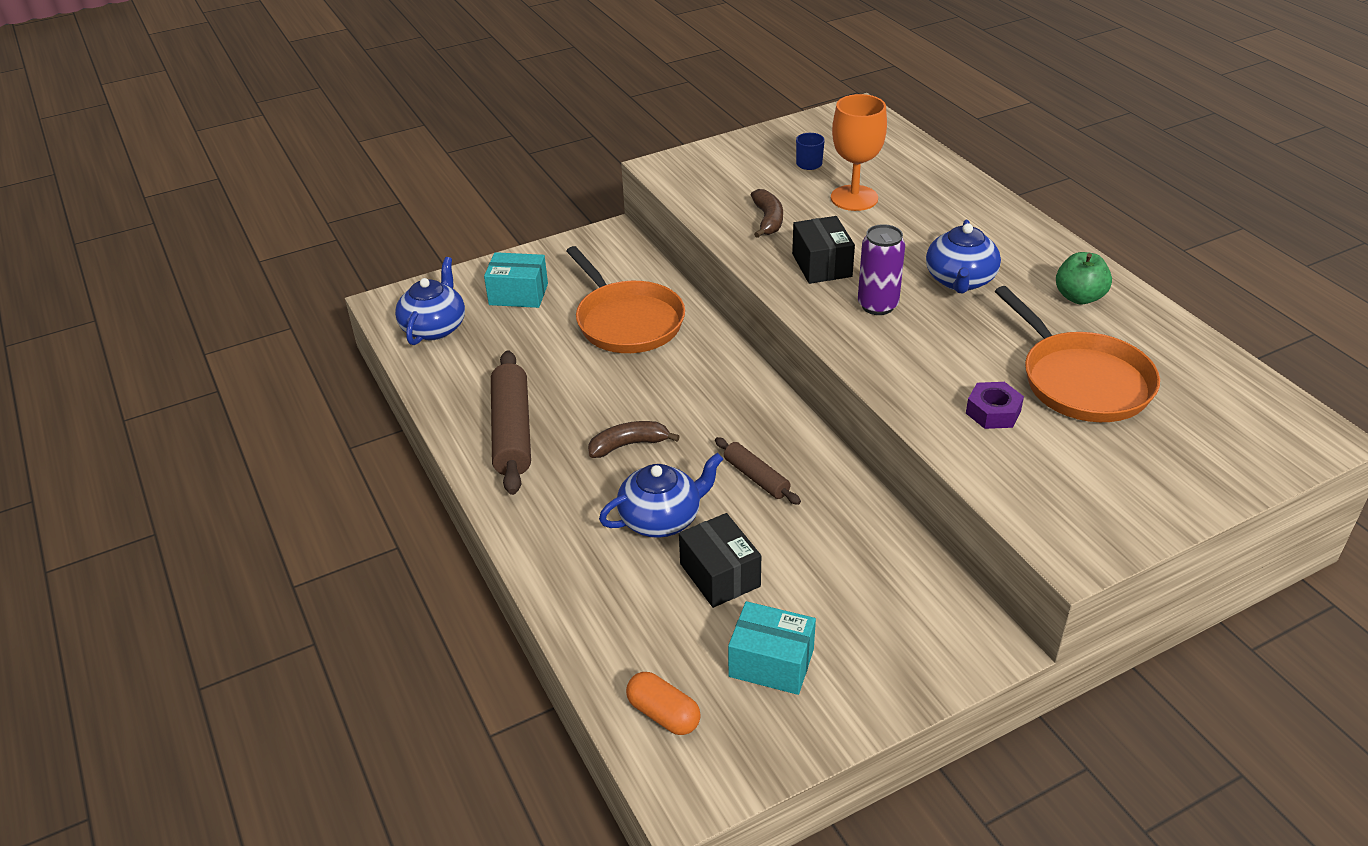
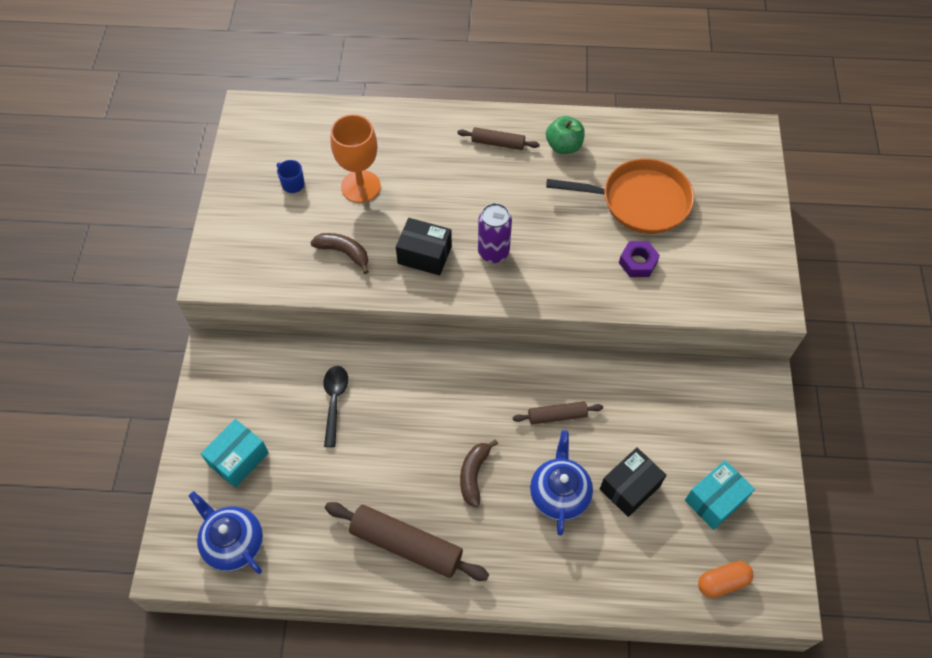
camera: 60 degrees left, 20 degrees up
(627, 321) = (334, 401): orange pan -> black spoon
(720, 575) = (630, 487): black box -> black box turned 45 degrees counterclockwise
(960, 280) = (501, 192): blue teapot -> none
(1019, 254) = (498, 143): none -> brown rolling pin

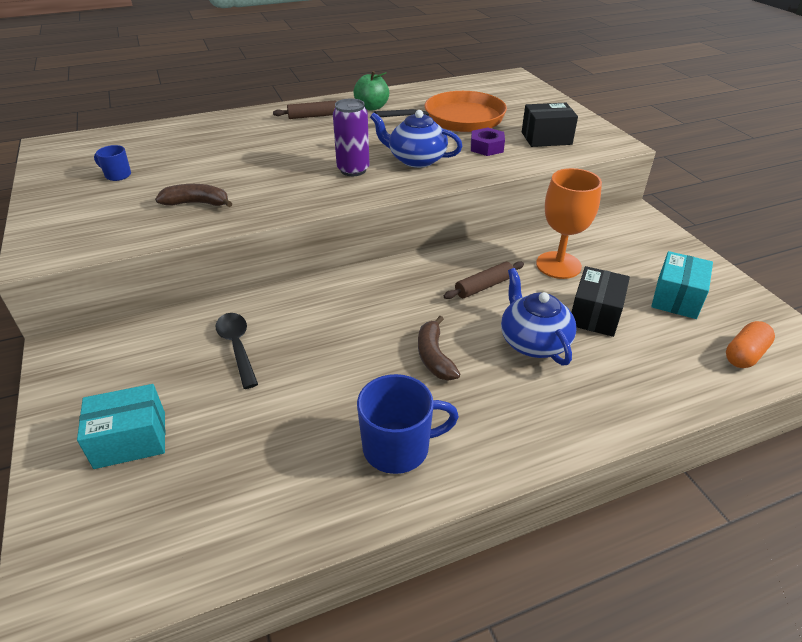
camera: 25 degrees left, 20 degrees down
(233, 542) = (155, 537): blue teapot -> blue teapot (416, 160)
(238, 459) = (130, 440): turquoise box -> turquoise box turned 60 degrees clockwise
(360, 186) = (194, 162): orange goblet -> orange goblet (558, 265)
(406, 545) = (398, 447): brown rolling pin -> blue mug
(424, 255) = (285, 186): black box -> black box (546, 138)

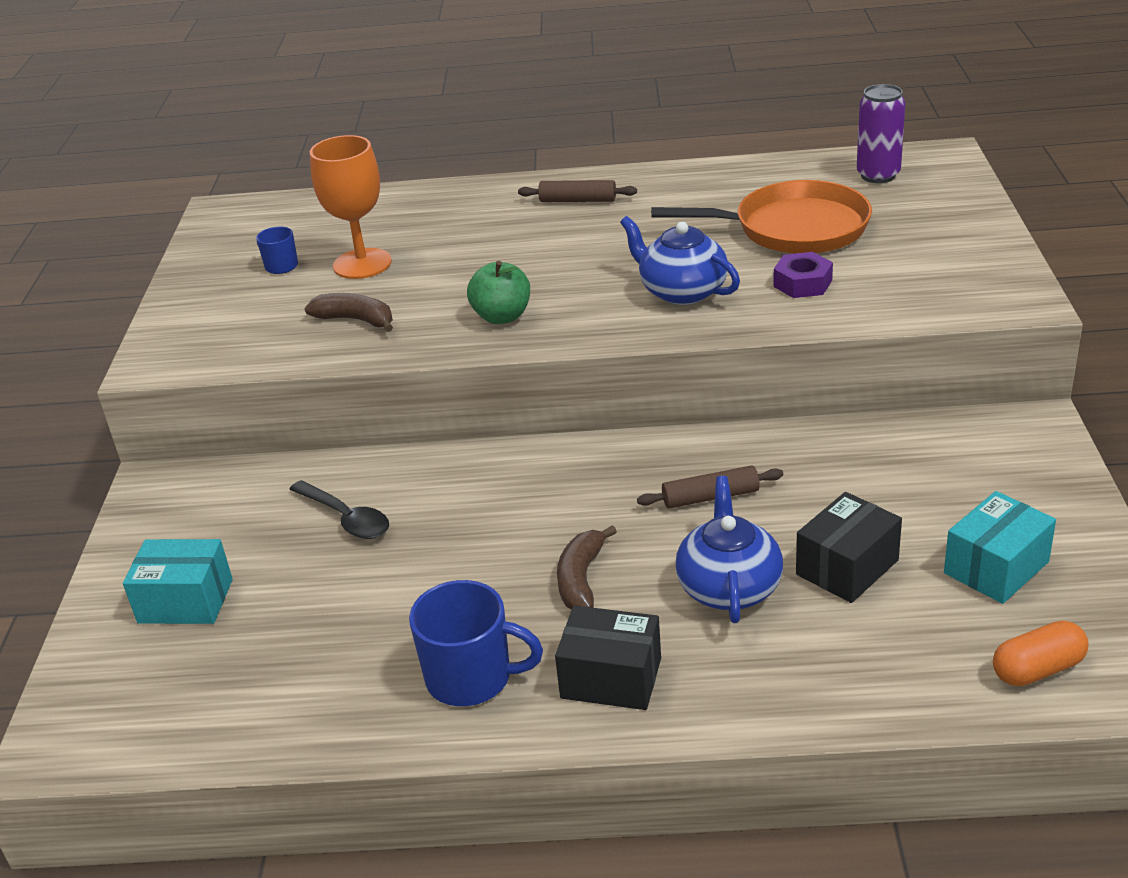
camera: 25 degrees right, 5 degrees down
(237, 347) = (346, 518): black spoon -> black spoon turned 135 degrees clockwise
(353, 170) = (582, 296): purple can -> purple can (878, 175)
(372, 107) = (673, 193): green apple -> green apple (502, 316)
(546, 138) = (911, 278): black box -> black box (611, 678)
(558, 265) = (844, 485): orange goblet -> orange goblet (362, 264)

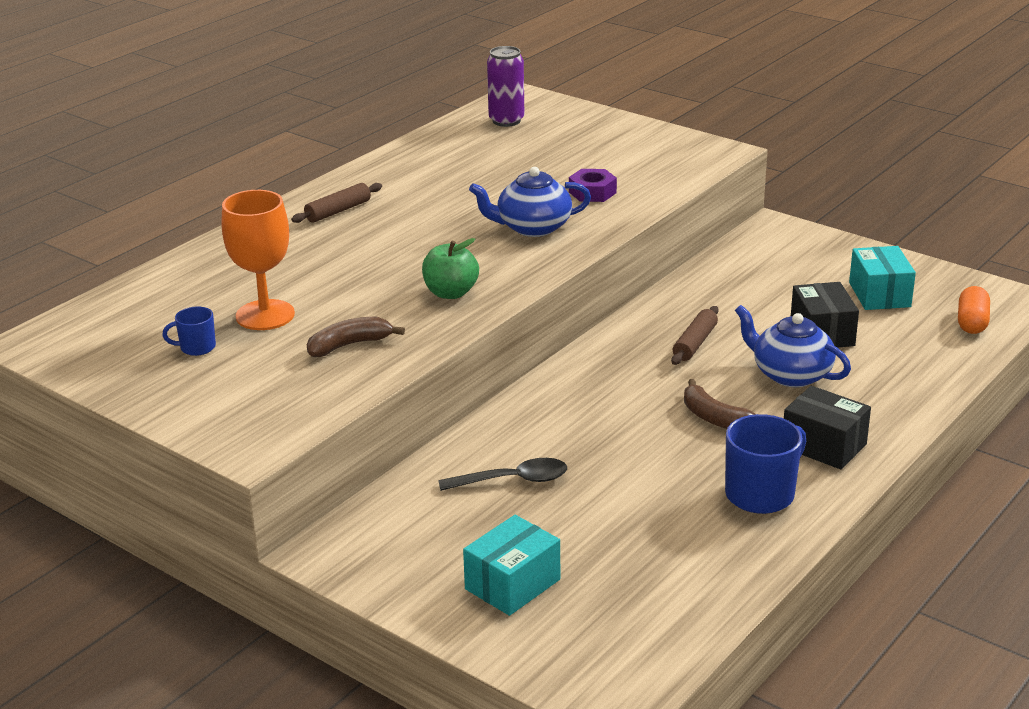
camera: 55 degrees left, 5 degrees down
(611, 678) = (823, 446): black box -> black box turned 75 degrees clockwise
(793, 228) = (521, 168): orange pan -> none

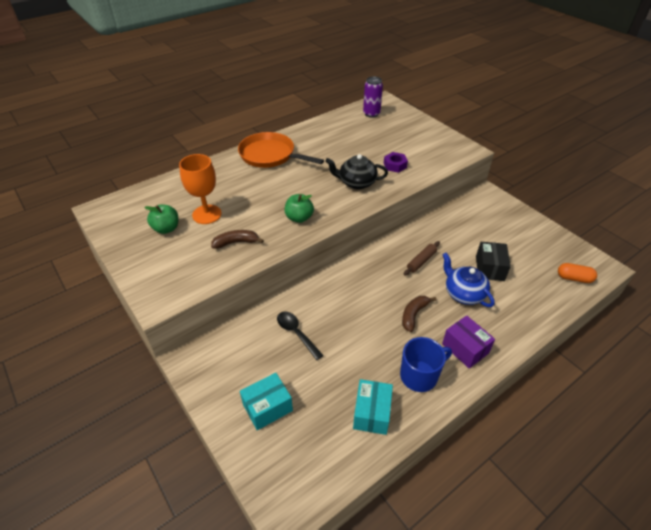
camera: 15 degrees right, 15 degrees up
(196, 347) = (166, 229): blue mug -> green apple
(338, 211) = (270, 155): brown rolling pin -> orange pan
(512, 480) = (296, 333): black spoon -> black spoon turned 135 degrees counterclockwise
(532, 227) = (356, 183): blue teapot -> black teapot
(715, 418) = (414, 315): brown banana -> brown banana turned 60 degrees clockwise
(823, 446) = (465, 348): black box -> purple box
(879, 294) = (528, 248): turquoise box -> turquoise box (372, 413)
(972, 322) = (574, 278): orange capsule -> orange capsule turned 75 degrees clockwise

